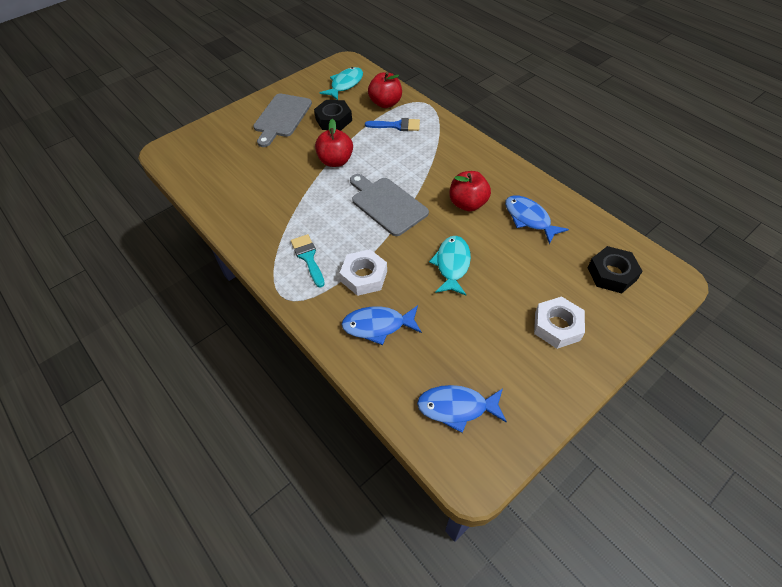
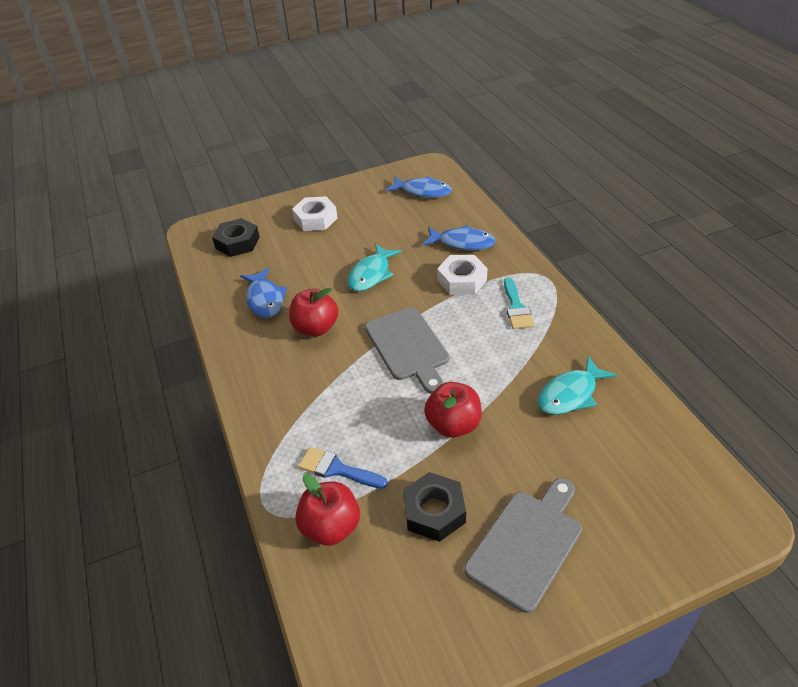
camera: 160 degrees left, 10 degrees down
(345, 84) = (384, 607): turquoise fish -> turquoise fish (570, 394)

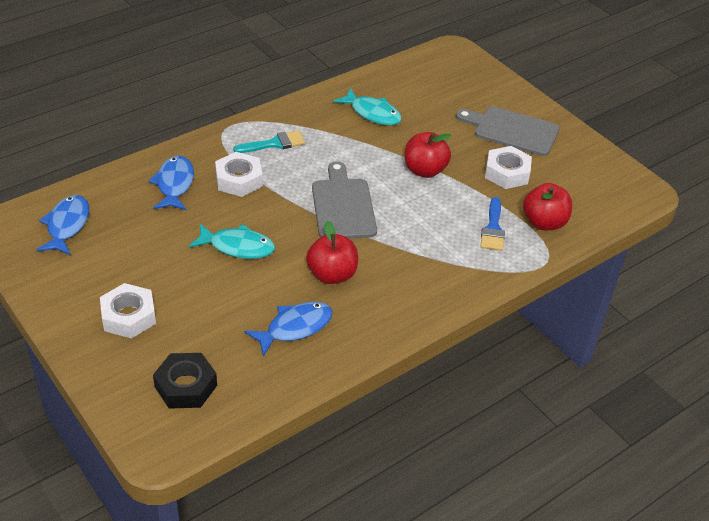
camera: 110 degrees left, 0 degrees up
(408, 347) = (343, 206): grey cutting board -> grey cutting board turned 60 degrees counterclockwise
(434, 511) = (507, 173): black nut -> white nut

